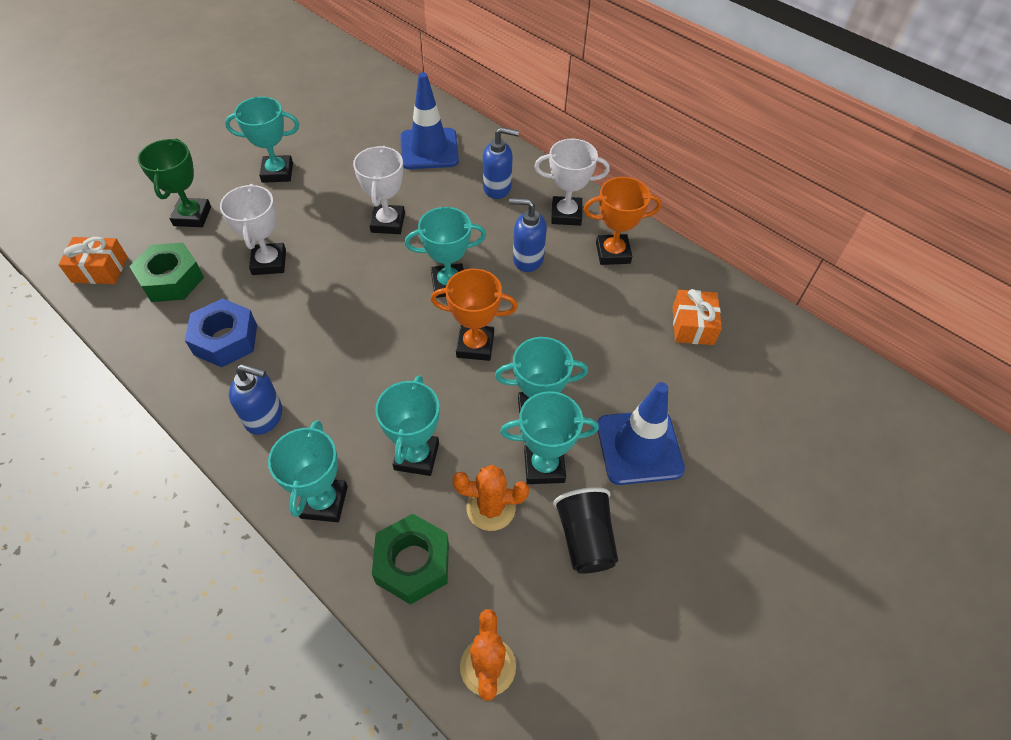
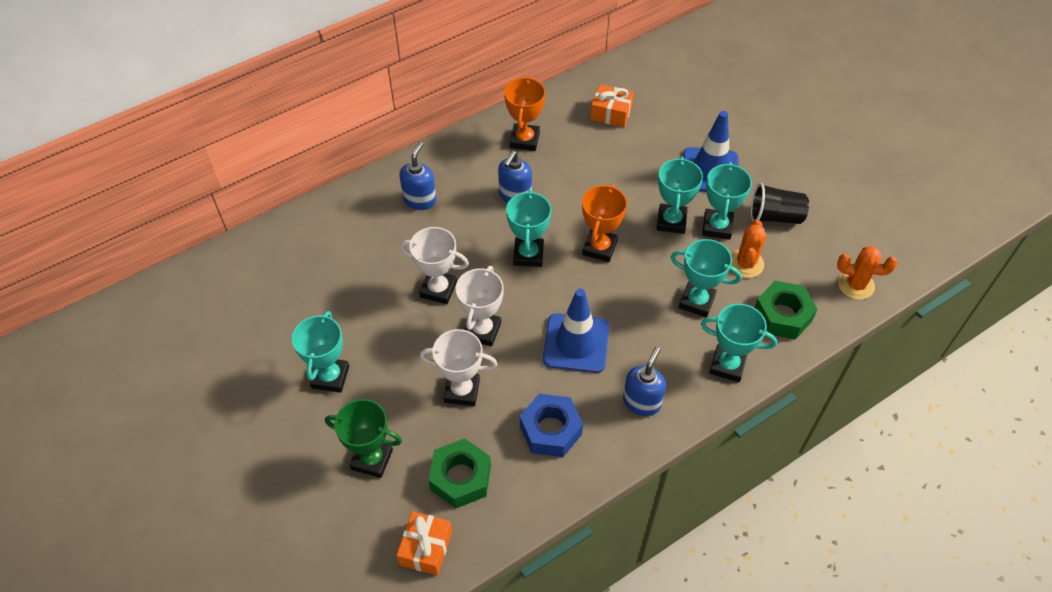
camera: 75 degrees left, 0 degrees up
(429, 149) = (344, 243): blue traffic cone -> blue traffic cone (576, 343)
(566, 214) = (470, 159): white trophy -> white trophy (482, 330)

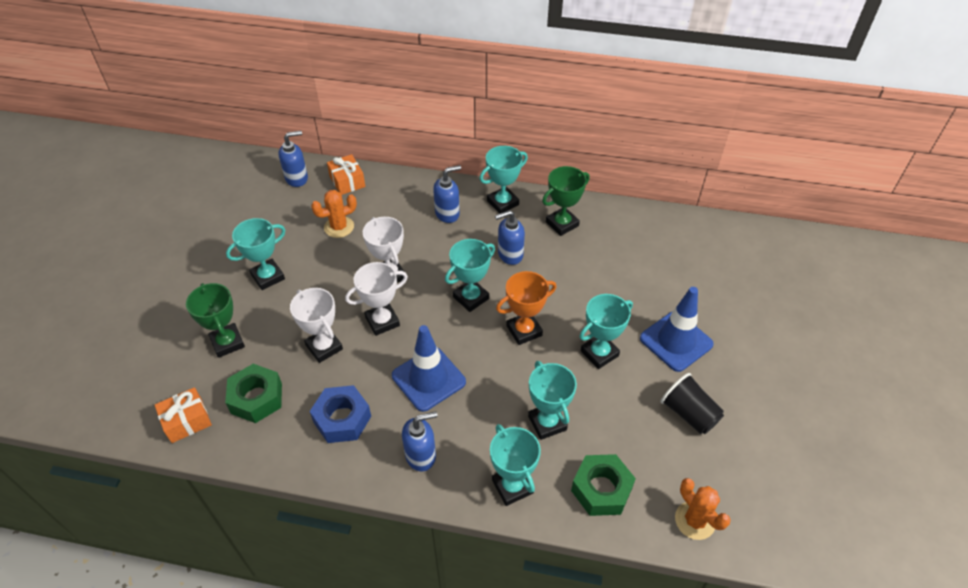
camera: 45 degrees right, 5 degrees down
(233, 271) = (297, 178): none -> blue soap dispenser
(524, 140) = (562, 224): orange trophy -> green trophy
(611, 113) = (648, 248): orange gift -> orange gift (347, 181)
(717, 227) = (630, 384): turquoise trophy -> turquoise trophy (502, 203)
(745, 263) = (620, 428): orange cactus -> orange cactus (339, 227)

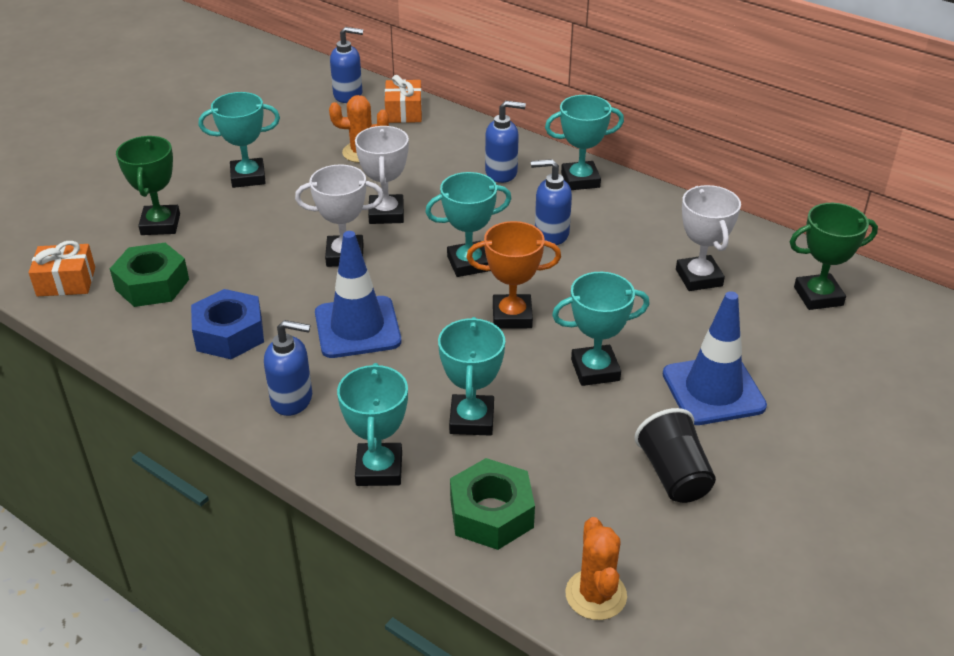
camera: 25 degrees right, 10 degrees down
(324, 347) = (260, 260): white trophy -> white trophy (699, 278)
(562, 224) = (643, 221): green trophy -> green trophy (818, 296)

